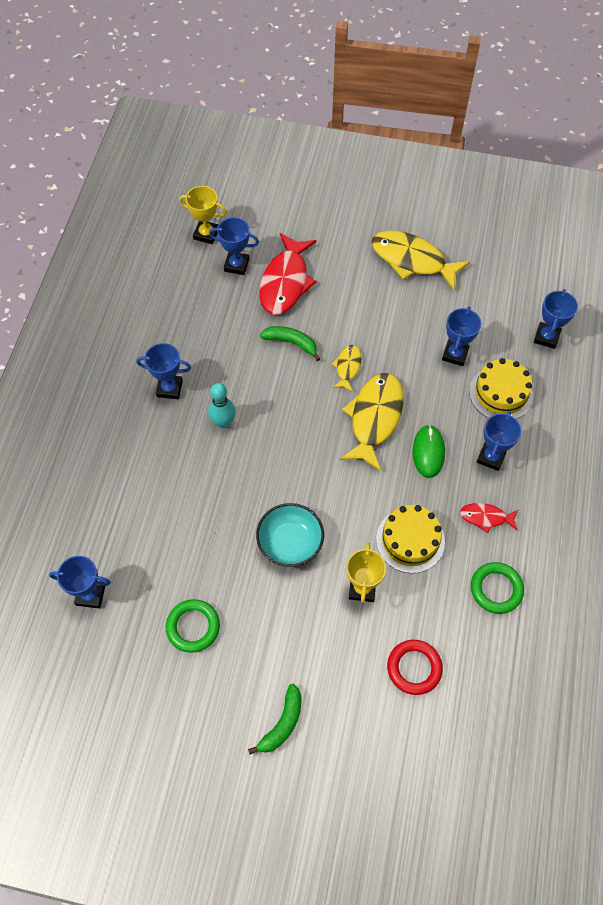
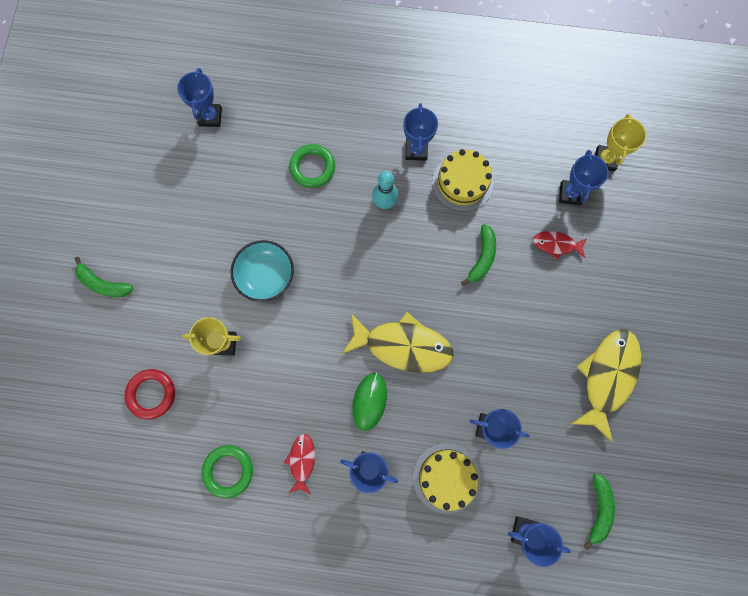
camera: 85 degrees right, 15 degrees up
(193, 627) = (185, 202): green ring -> green ring (312, 167)
(285, 282) = (556, 244): red fish -> red fish, size x0.51
(347, 367) = (459, 315): yellow fish -> none
(410, 540) = (274, 386): yellow cake -> yellow cake (462, 182)
(428, 452) = (369, 401): green mouse -> green mouse turned 75 degrees counterclockwise
(526, 281) = (598, 509): none -> green banana

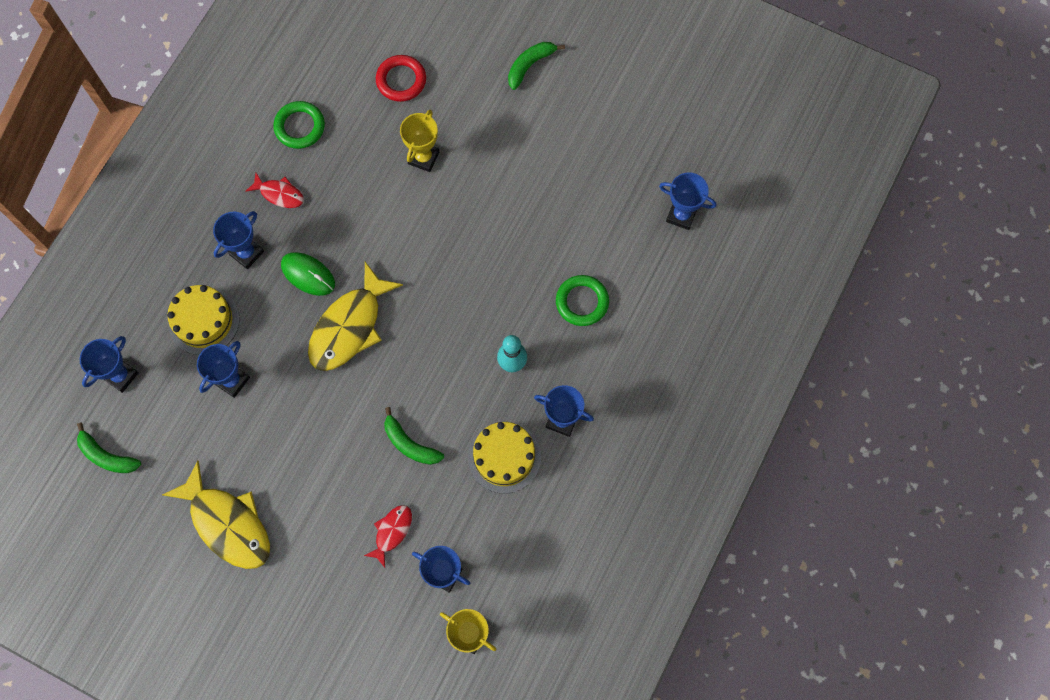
camera: 110 degrees right, 5 degrees down
(266, 275) = (478, 217): turquoise bowl -> none

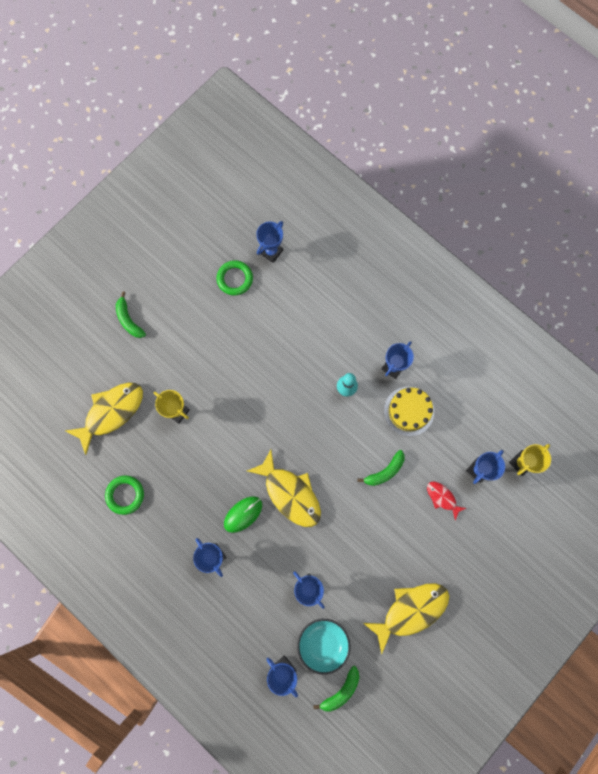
camera: 75 degrees left, 5 degrees up
(163, 418) = (323, 643): none -> turquoise bowl
(203, 321) = (257, 598): yellow cake -> none
(279, 194) = (174, 521): red fish -> none
(401, 80) = (111, 412): red ring -> yellow fish
(582, 302) = (314, 332): green ring -> green ring (235, 279)

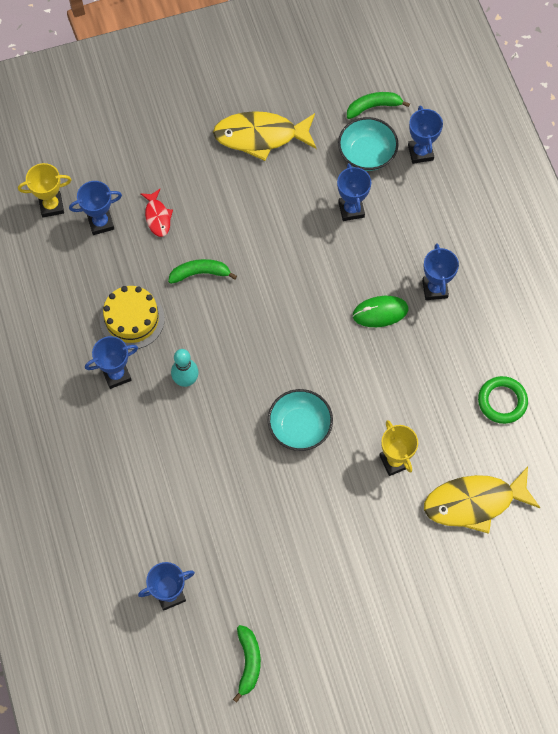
camera: 150 degrees left, 10 degrees down
(129, 320) = (397, 606): green banana -> green banana (248, 662)
(235, 279) = (236, 585): green ring -> none
(252, 400) = (300, 427): none -> turquoise bowl
(290, 493) = (316, 306): yellow fish -> none

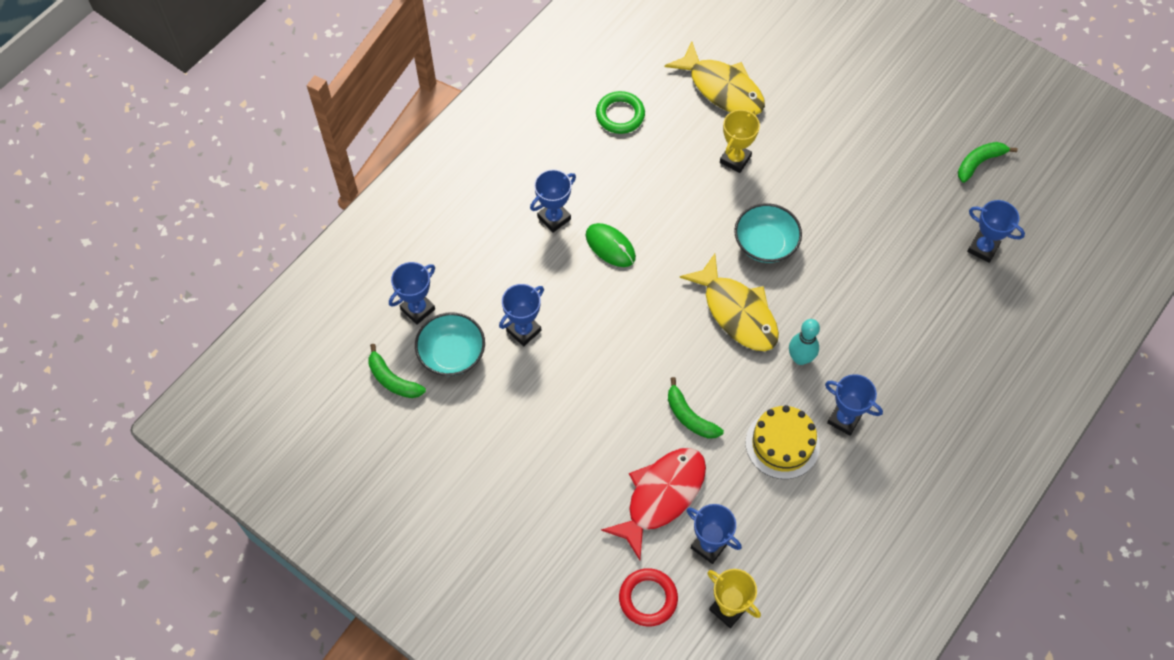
camera: 125 degrees left, 5 degrees down
(97, 164) = (648, 598): none -> red ring
(157, 217) = (661, 496): red fish -> red fish, size x1.96
(260, 136) = (500, 461): yellow fish -> yellow fish (737, 312)

